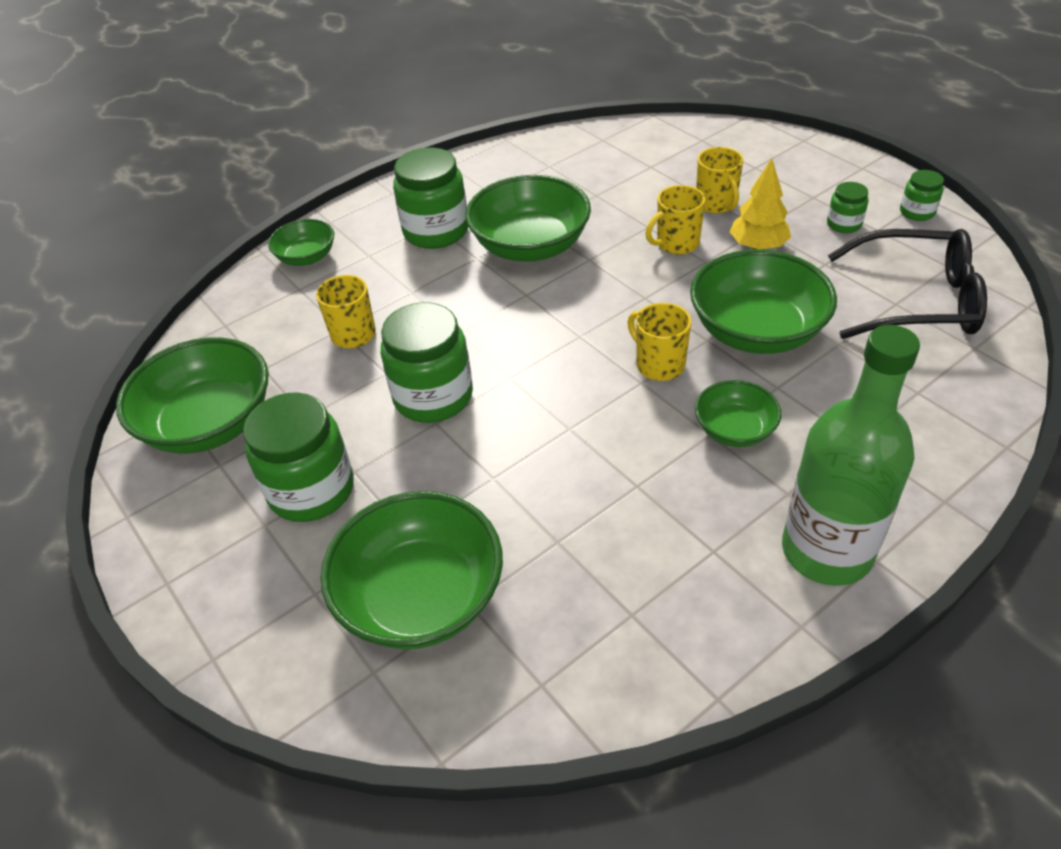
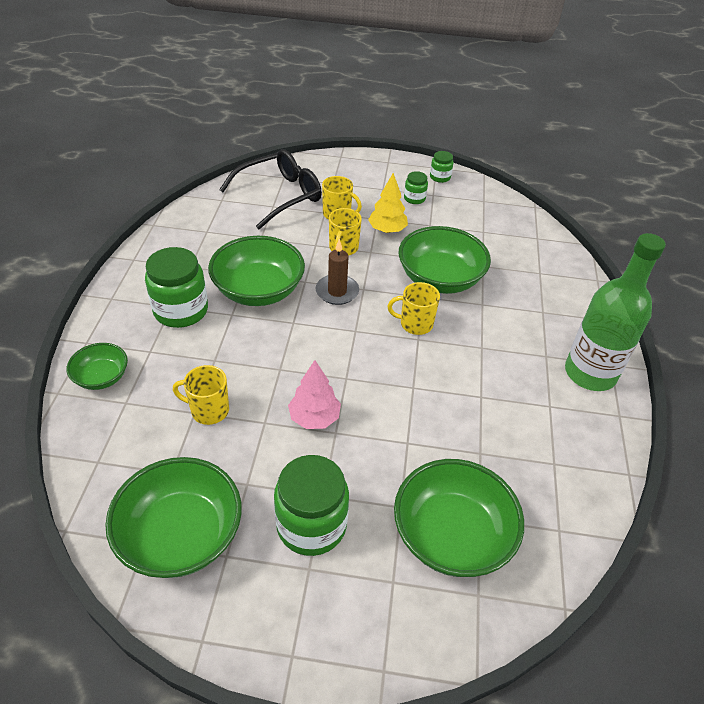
camera: 50 degrees left, 0 degrees up
(433, 396) = (314, 418): green jar -> pink tree
(611, 286) = (337, 291): none -> brown candle
(734, 430) = (489, 338): green bowl -> none
(915, 300) = (489, 226): black glasses -> black glasses (279, 196)

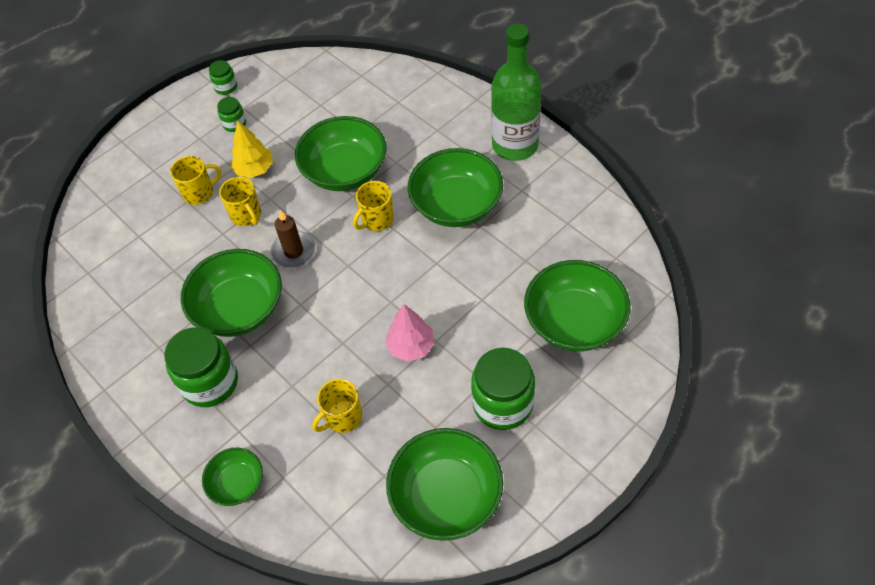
camera: 45 degrees left, 10 degrees up
(279, 196) = (129, 223): black glasses -> none
(484, 367) = (456, 205): none -> green bowl

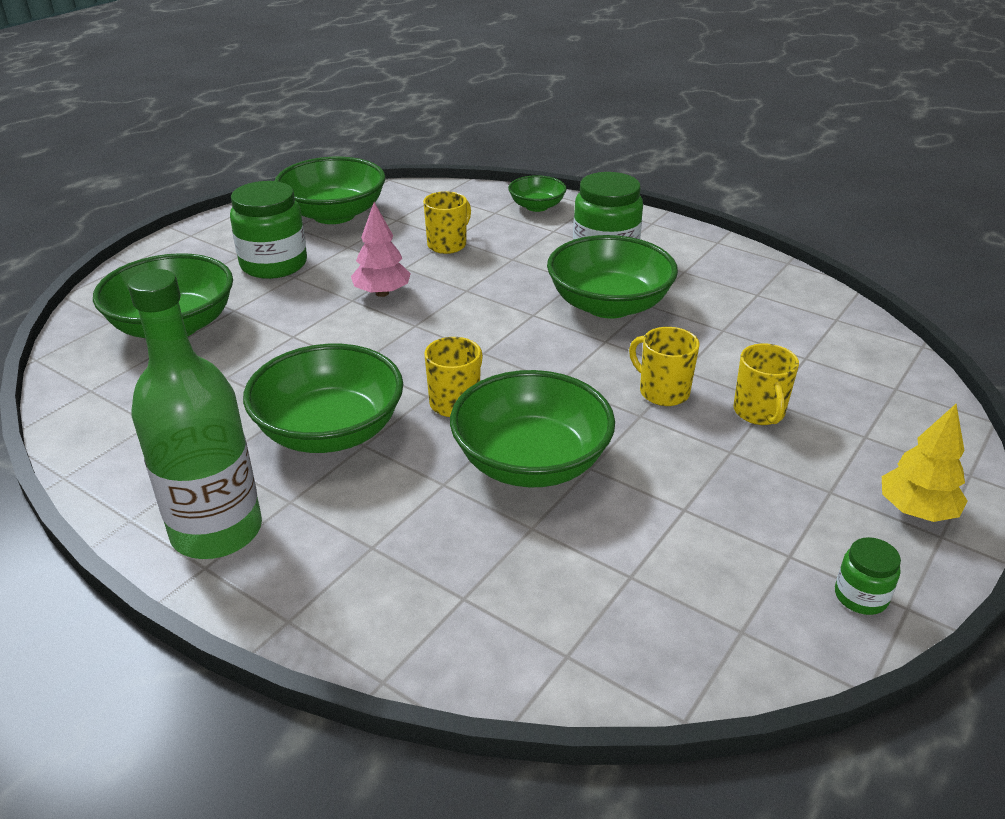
camera: 165 degrees right, 20 degrees down
(199, 193) = (759, 412): yellow mug -> yellow mug turned 60 degrees counterclockwise
(234, 124) = (783, 522): green jar -> none
(254, 169) = (691, 451): yellow tree -> yellow tree (916, 511)
(294, 251) = (567, 359): brown candle -> none

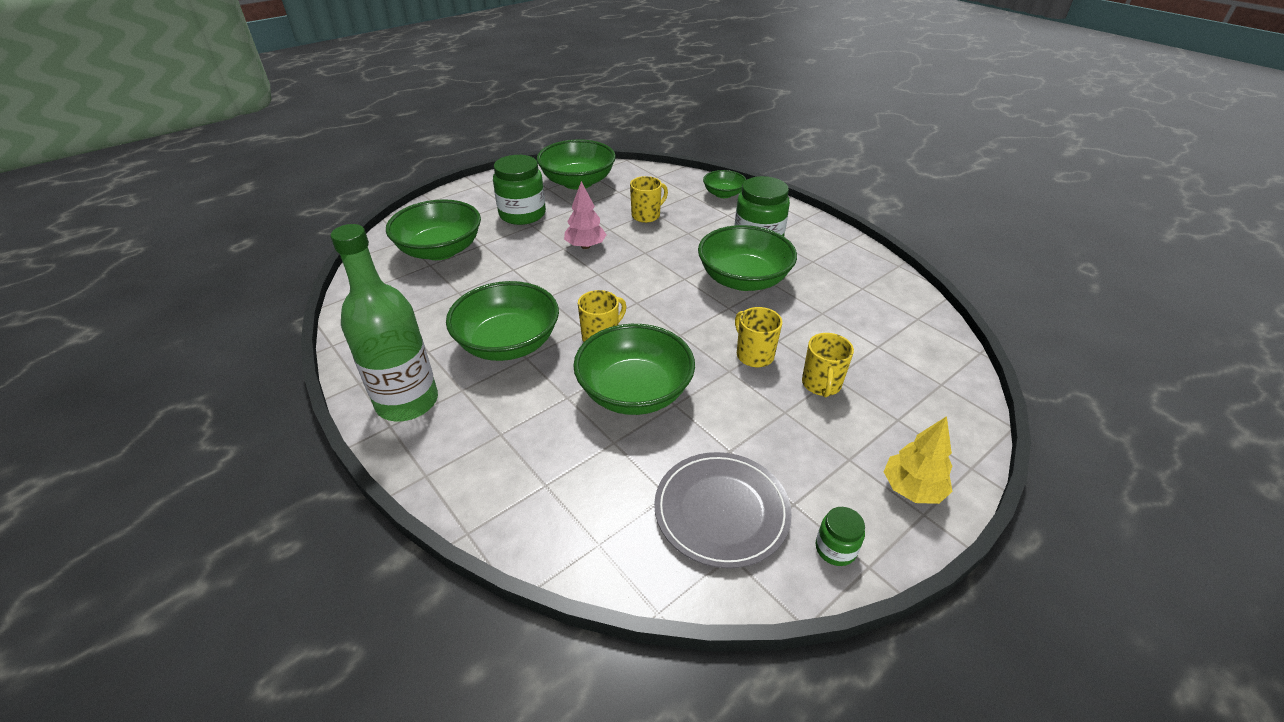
camera: 15 degrees right, 5 degrees up
(706, 582) = (721, 511): none -> grey plate

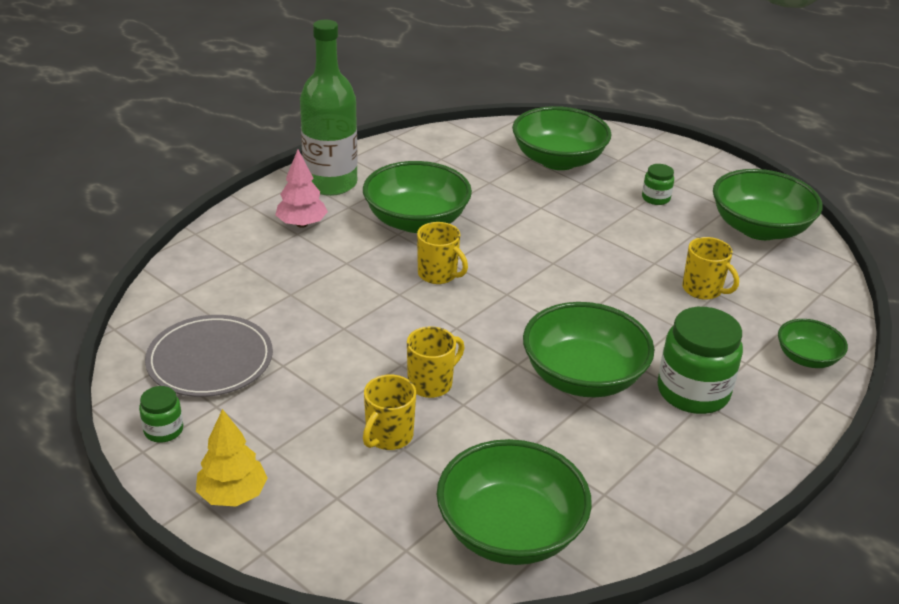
camera: 80 degrees right, 5 degrees down
(522, 214) = (655, 198): green jar -> green jar, size x0.50
(585, 246) = (606, 249): pink tree -> pink tree (302, 224)
(634, 392) = (358, 301): green bowl -> green bowl (510, 530)
(821, 384) = (388, 436): yellow mug -> yellow mug turned 60 degrees counterclockwise

